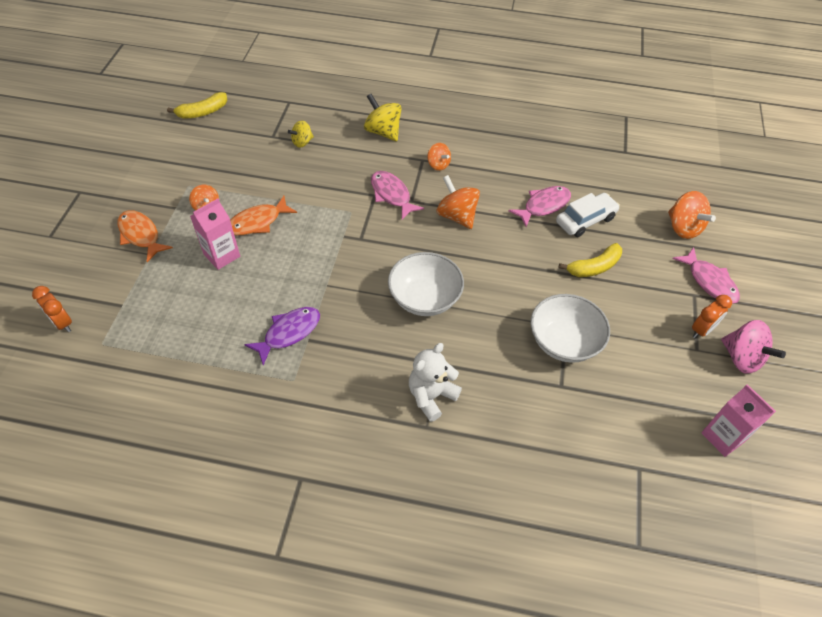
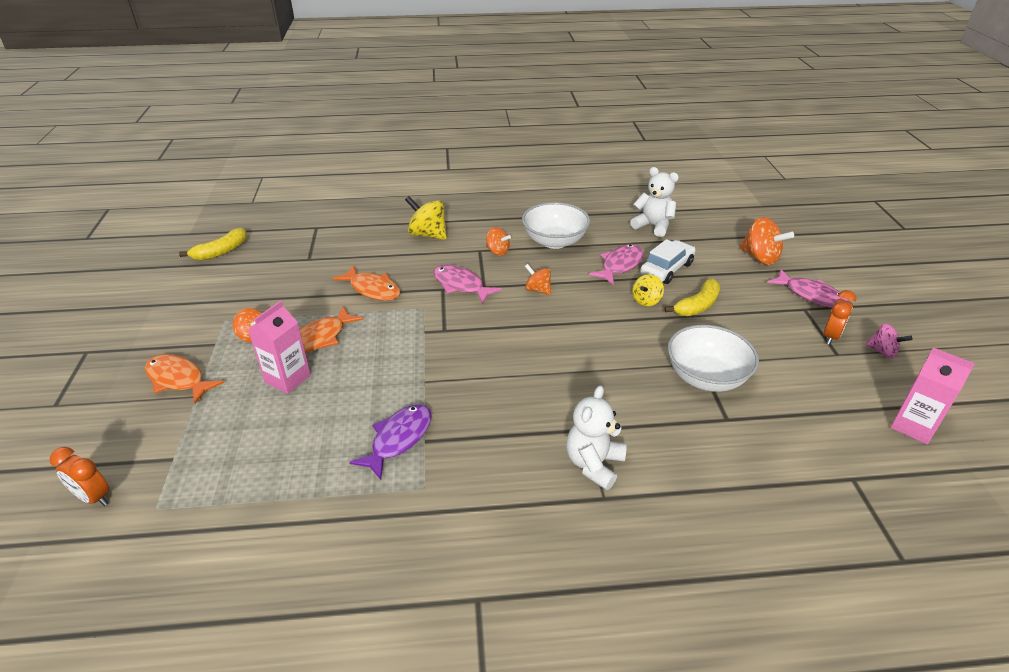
camera: 15 degrees left, 15 degrees down
(302, 142) = (344, 258): yellow spinning top -> yellow spinning top (646, 300)
(315, 182) = (372, 289): none -> orange fish
(424, 298) = (540, 370): white bowl -> white bowl (554, 241)
(457, 216) = (538, 290): orange spinning top -> orange spinning top, size x0.61
(597, 167) = (653, 226): none -> white teddy bear
(742, 358) = (882, 352): pink spinning top -> pink spinning top, size x0.61

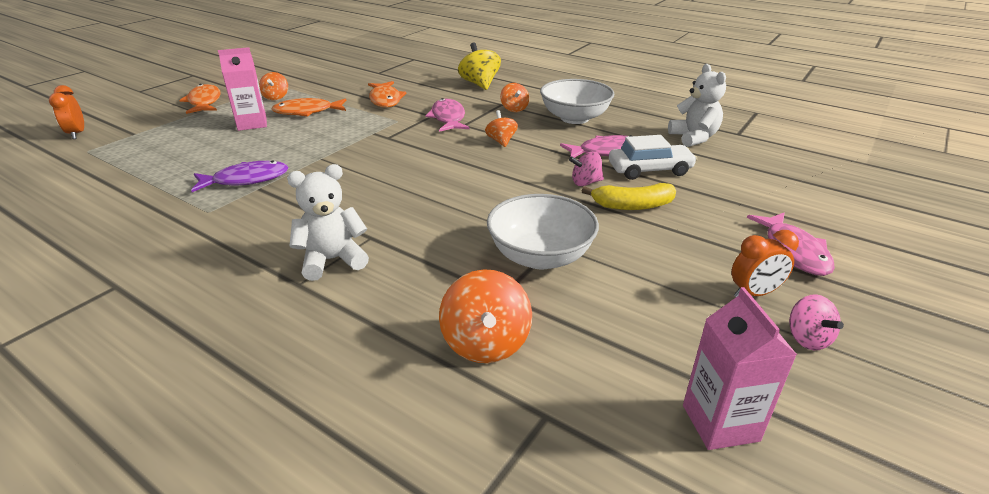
camera: 40 degrees right, 5 degrees down
(221, 251) = (337, 54): yellow banana -> none
(646, 300) = (585, 182): yellow spinning top -> pink spinning top
(760, 258) = (781, 199): orange spinning top -> orange spinning top (486, 343)

